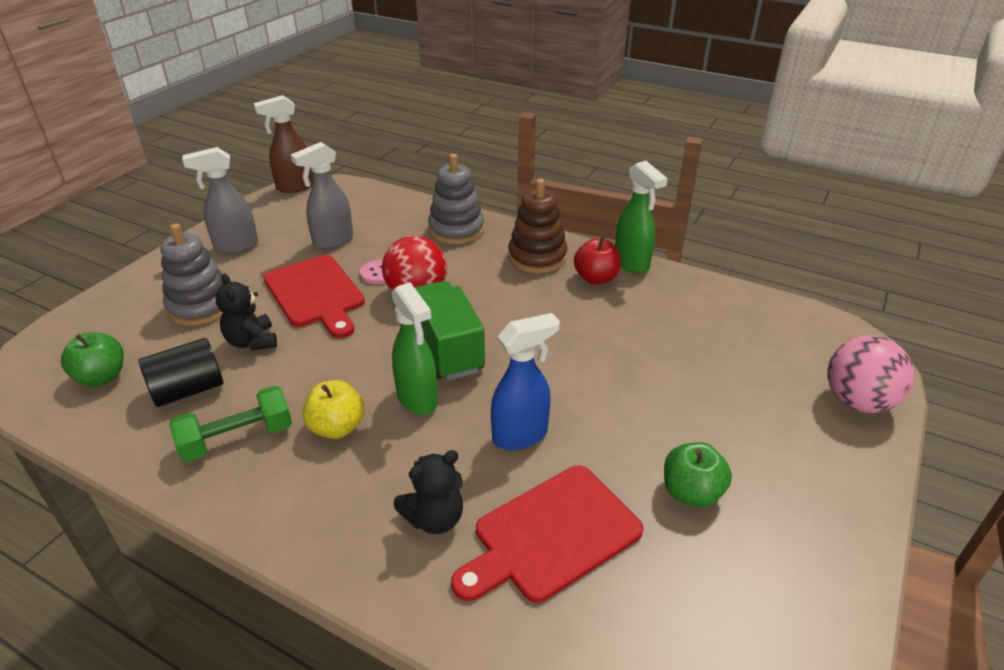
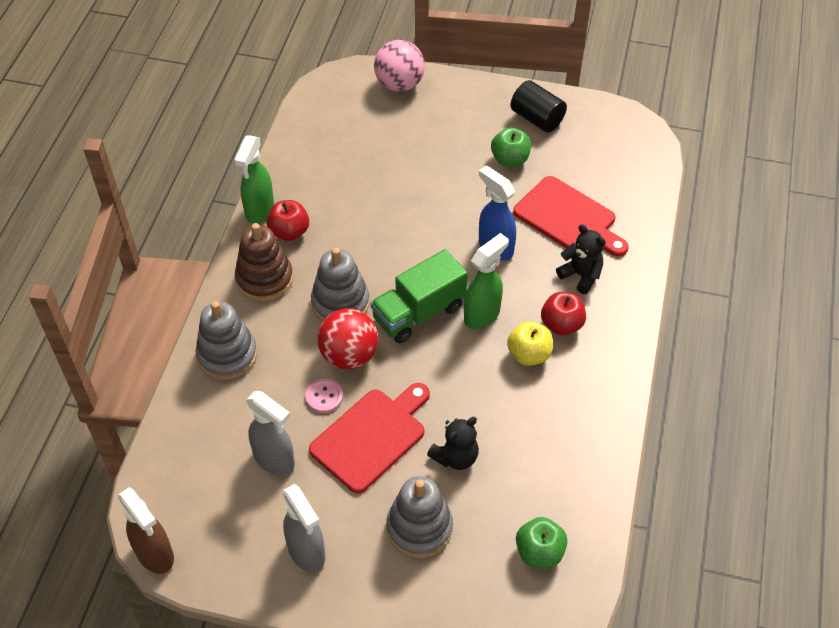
camera: 105 degrees left, 15 degrees up
(188, 390) = (529, 474): black cylinder -> black cylinder (537, 118)
(237, 439) = (564, 412): green dumbbell -> none
(363, 472) = (561, 324): none -> red apple
(486, 298) = (340, 303): none -> grey stacking toy
(632, 263) = (259, 210): green spray bottle -> green spray bottle turned 150 degrees clockwise

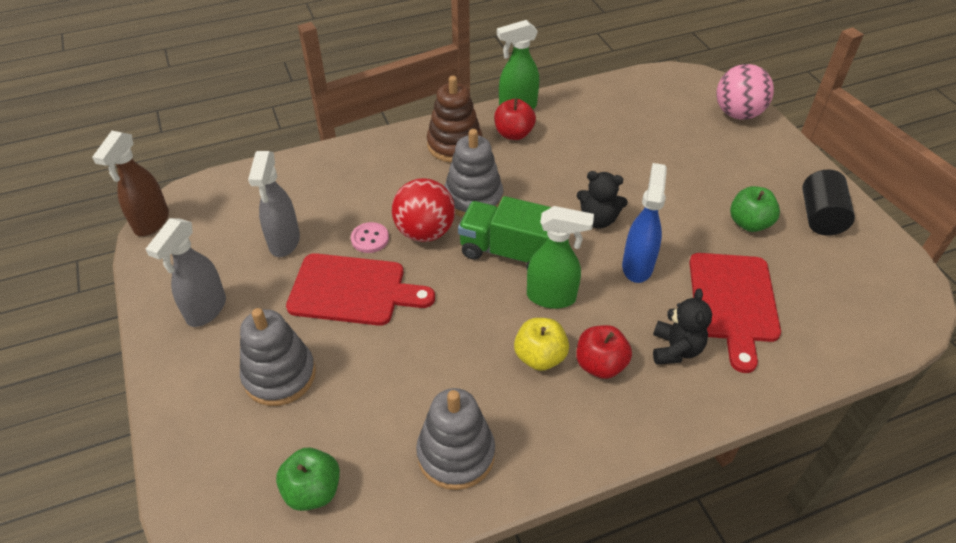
camera: 55 degrees right, 5 degrees down
(227, 355) = (363, 163): grey stacking toy -> grey stacking toy (456, 454)
(455, 457) = (376, 361): black teddy bear -> black teddy bear (598, 220)

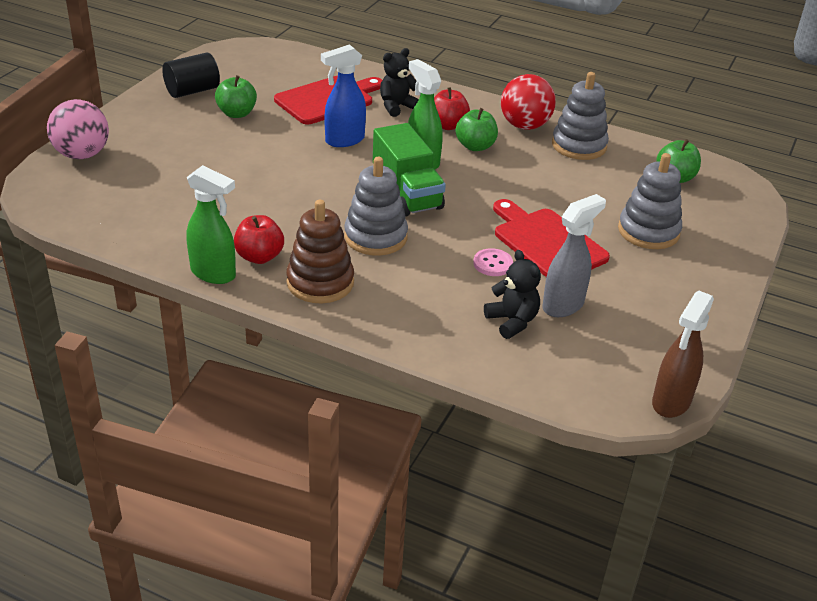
camera: 135 degrees left, 10 degrees down
(151, 222) = (671, 402): brown spray bottle -> brown spray bottle turned 150 degrees clockwise
(206, 310) = (671, 299): grey spray bottle -> none
(425, 232) = (445, 241): red ball -> red ball (524, 126)
(540, 357) = (475, 146): yellow apple -> green apple
(598, 220) = (318, 171): black teddy bear -> black teddy bear (512, 321)

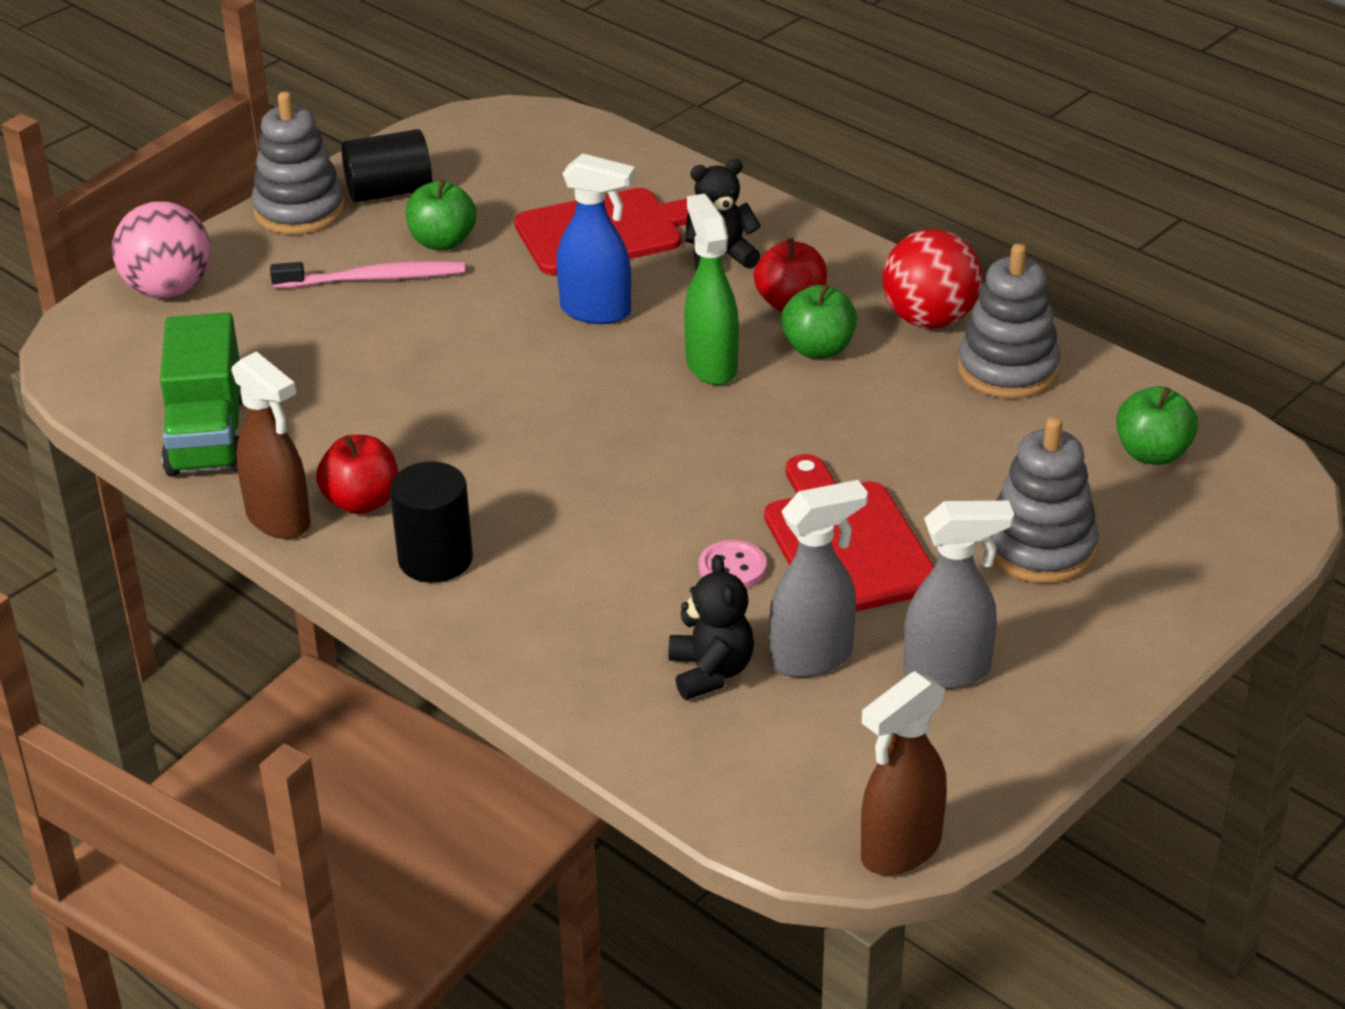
camera: 20 degrees right, 0 degrees up
(206, 136) = (374, 279): none -> pink toothbrush
(214, 274) = (279, 520): green spray bottle -> brown spray bottle
(320, 283) = (435, 559): brown stacking toy -> black cylinder
(344, 140) = (597, 312): blue spray bottle -> blue spray bottle turned 150 degrees counterclockwise
(375, 237) = (562, 493): grey stacking toy -> grey stacking toy (299, 210)
(406, 193) = (653, 422): green truck -> green truck (208, 434)
(639, 301) = (948, 671): none -> grey spray bottle

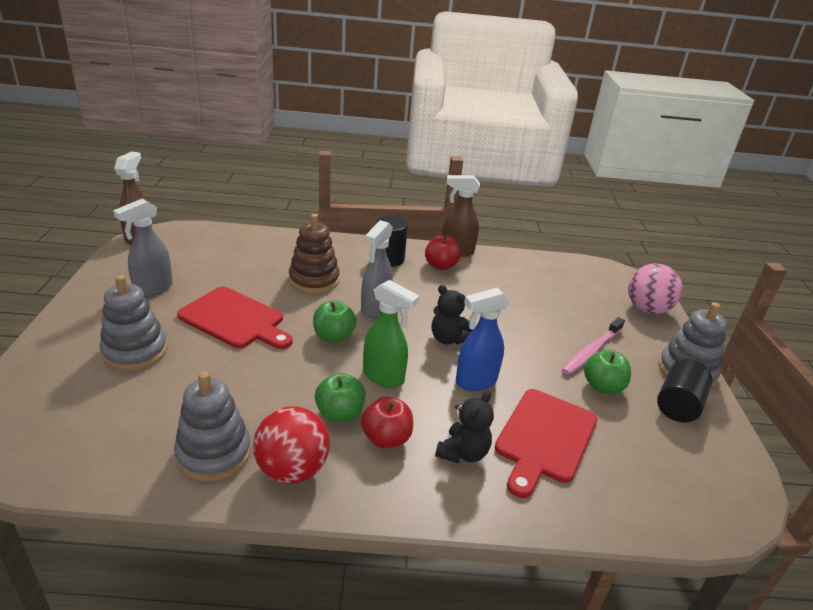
camera: 135 degrees right, 5 degrees down
(208, 434) = (526, 266): green truck -> none
(635, 568) = (314, 280): none -> brown stacking toy
(710, 672) = (250, 260): black teddy bear -> black teddy bear (448, 339)
(732, 568) = (275, 293): pink button -> none
(812, 658) = (214, 276): grey spray bottle -> grey spray bottle (375, 309)
(1152, 453) = (87, 433): green apple -> green apple (333, 336)

